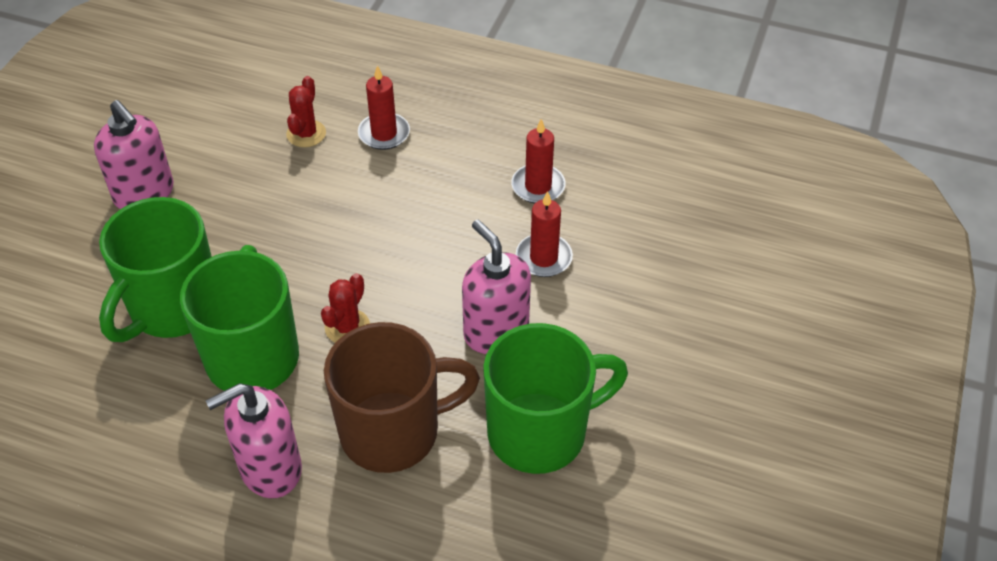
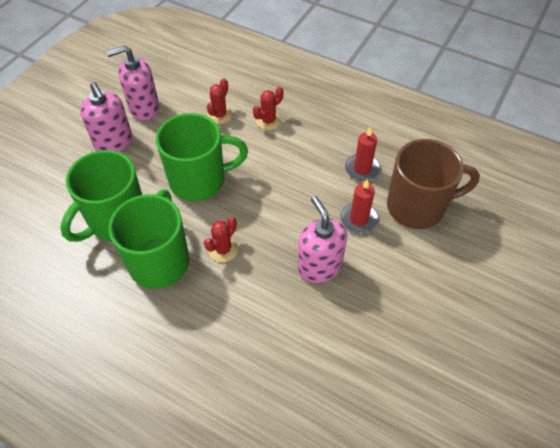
camera: 10 degrees right, 5 degrees up
(270, 469) = (156, 342): pink soap dispenser -> pink soap dispenser (144, 108)
(384, 133) = (268, 121): red candle -> red cactus
(393, 431) = (240, 328): brown mug -> brown mug (417, 207)
(540, 432) = (338, 344): green mug -> green mug (199, 180)

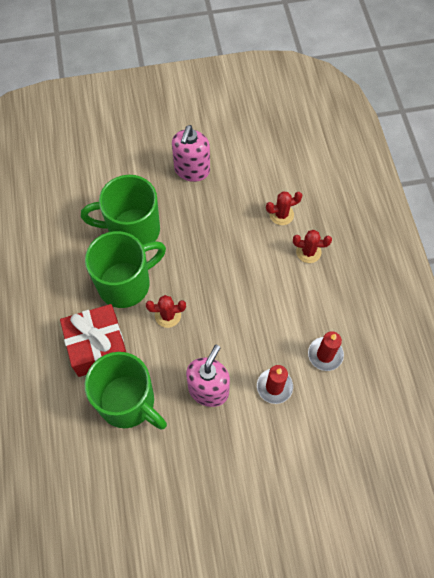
camera: 50 degrees right, 10 degrees up
(144, 108) = (239, 161): pink soap dispenser -> none
(195, 326) = (97, 346): none -> red gift
(199, 180) = (210, 252): green mug -> green mug (128, 402)
(417, 207) = (325, 422): brown mug -> none

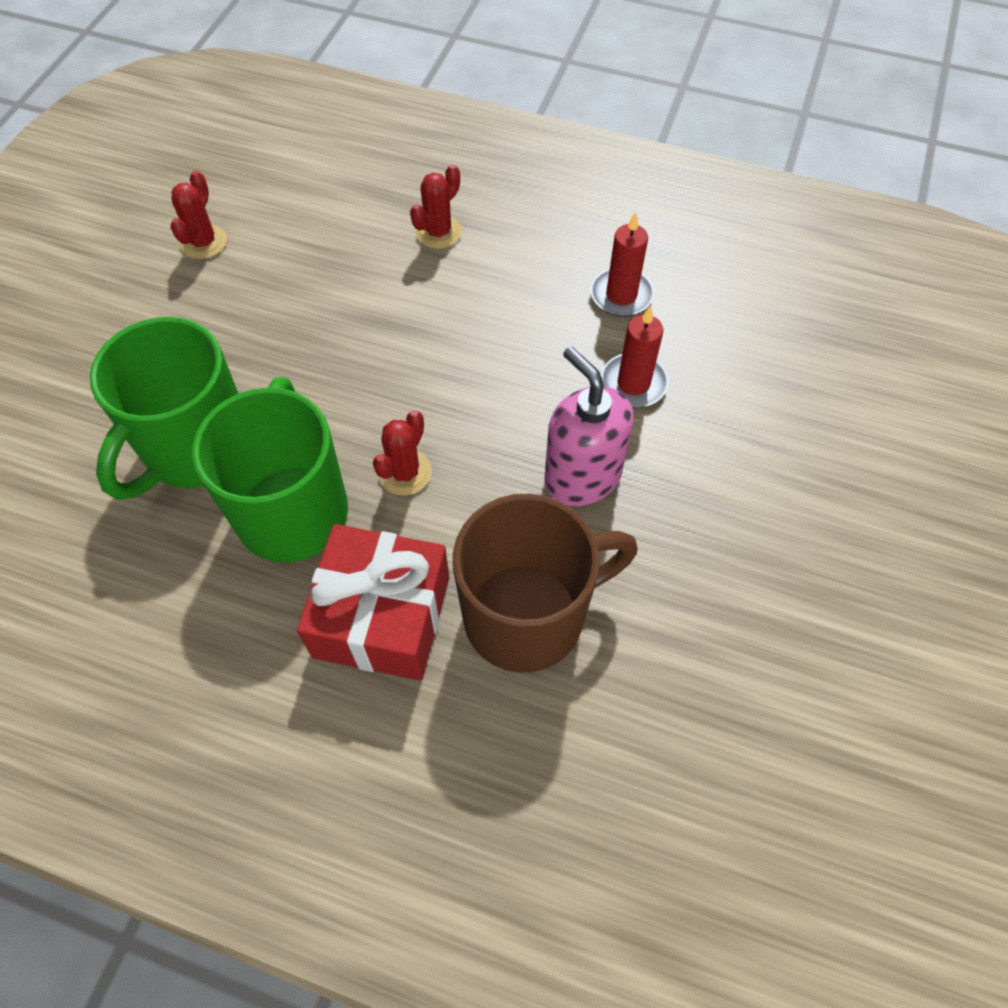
camera: 60 degrees left, 5 degrees down
(128, 402) = (528, 615): green mug -> brown mug
(192, 170) = (161, 307): pink soap dispenser -> none
(281, 214) = (348, 233): red cactus -> red cactus (204, 242)

